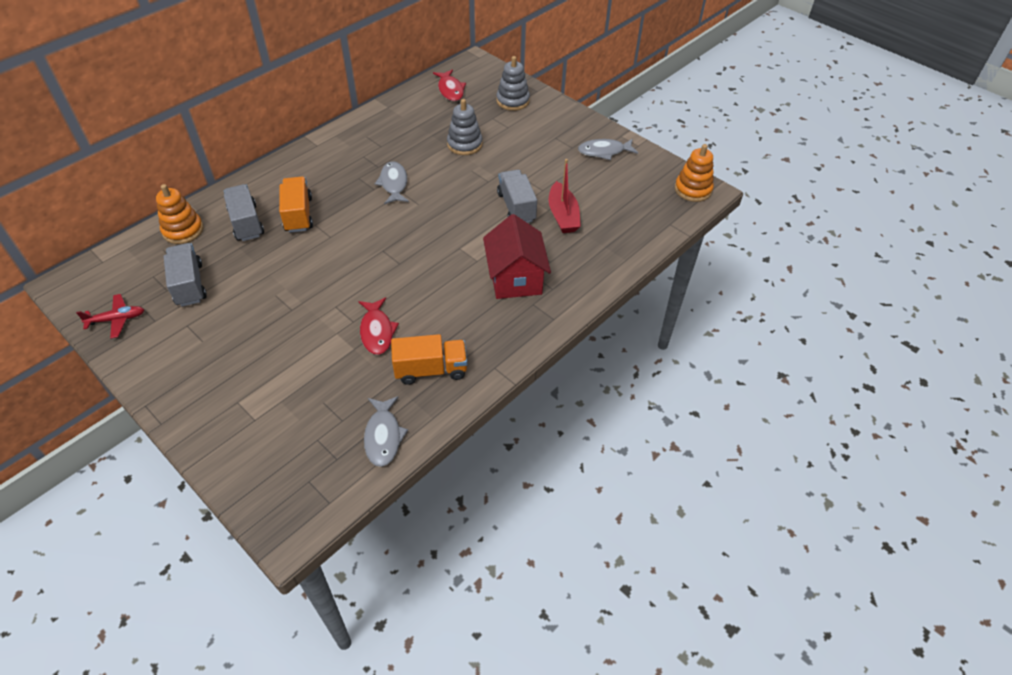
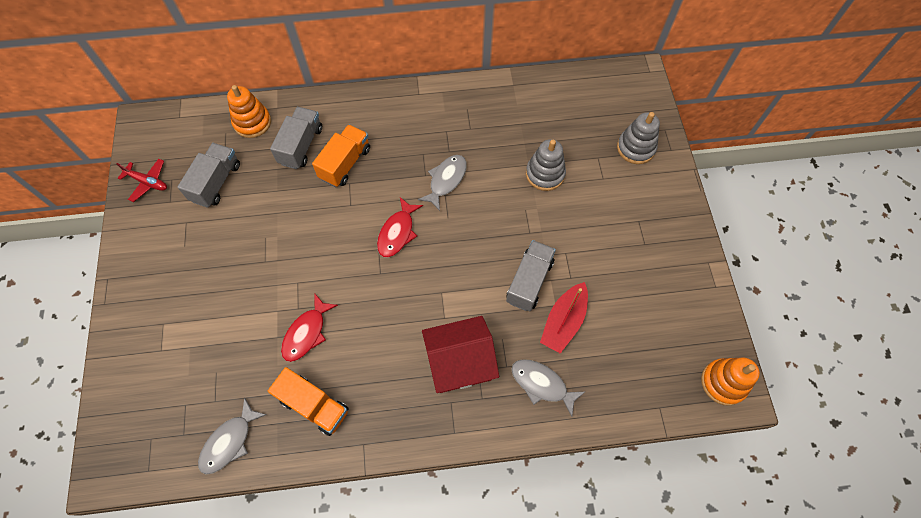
camera: 40 degrees right, 15 degrees up
(450, 90) = (587, 98): red fish -> red fish (397, 232)
(515, 278) = (459, 362): red house -> red house turned 45 degrees clockwise
(604, 151) = (672, 271): grey fish -> grey fish (542, 384)

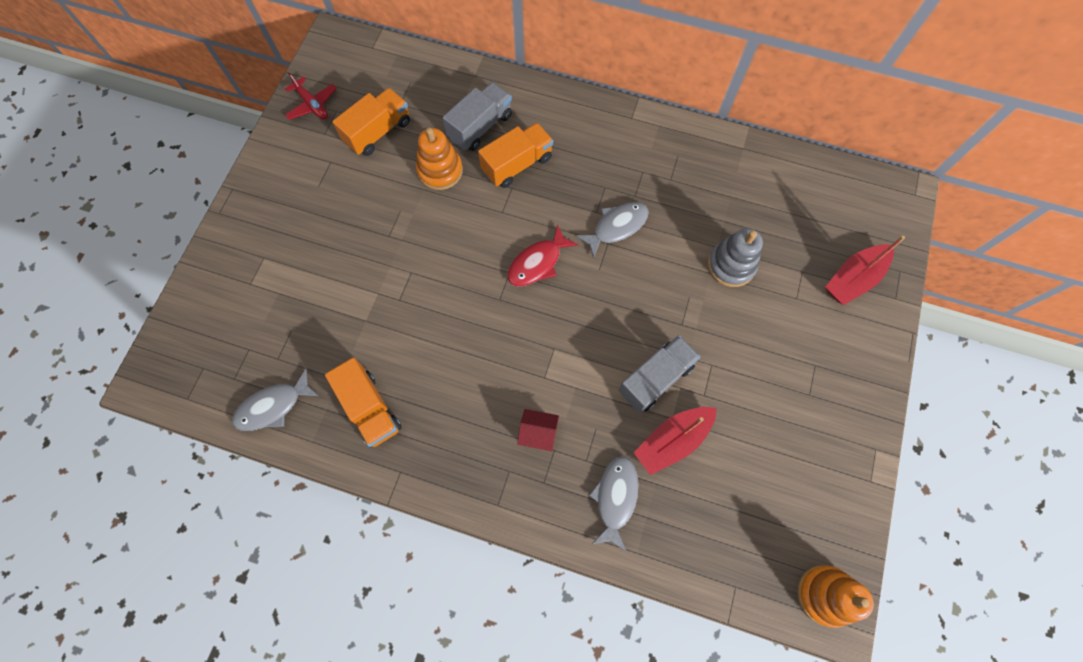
camera: 25 degrees right, 5 degrees up
(216, 182) = (378, 132): grey truck -> orange truck
(252, 122) = (442, 82): orange stacking toy -> orange stacking toy (440, 170)
(306, 333) = (396, 329): red fish -> none
(459, 362) = (538, 433): red house -> red house, size x0.49
(542, 384) = (615, 498): grey fish -> grey fish turned 45 degrees clockwise
(635, 148) = (853, 279): grey stacking toy -> red boat

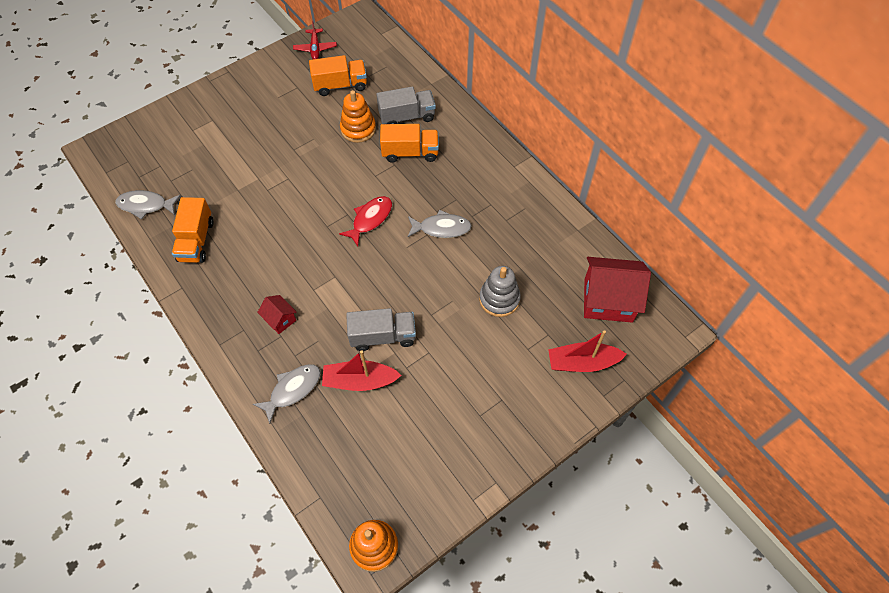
camera: 35 degrees right, 10 degrees down
(537, 263) = (370, 219): red fish -> red fish turned 135 degrees clockwise
(826, 202) = (608, 300): none -> red house

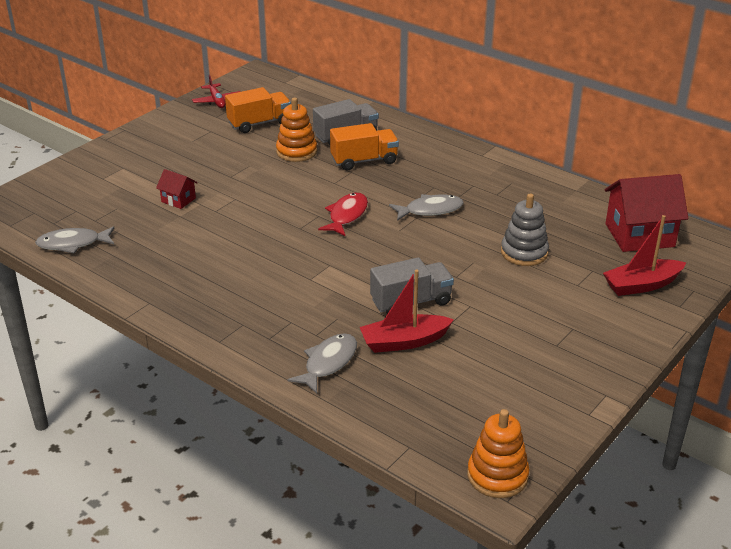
camera: 15 degrees left, 25 degrees down
(196, 241) = (149, 262): orange truck -> none
(280, 319) = (283, 308): red house -> red house (178, 200)

